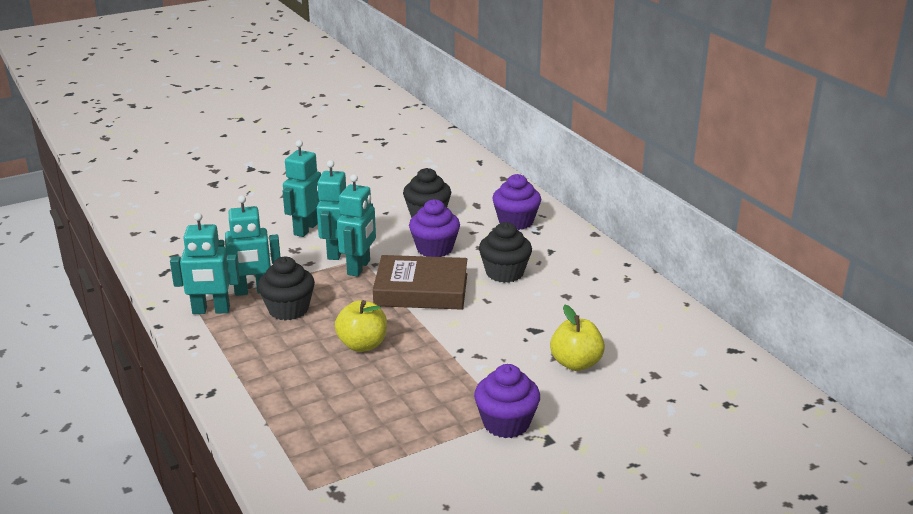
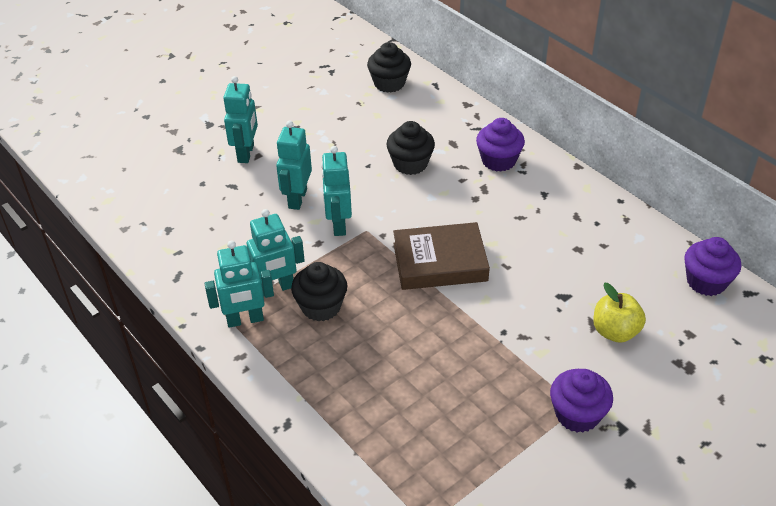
camera: 10 degrees left, 15 degrees up
(359, 267) = (369, 242): turquoise robot -> turquoise robot (246, 153)
(362, 345) = (409, 340): yellow apple -> none
(434, 248) = (433, 207): purple cupcake -> purple cupcake (706, 282)
(504, 273) = (511, 228): black cupcake -> black cupcake (389, 83)

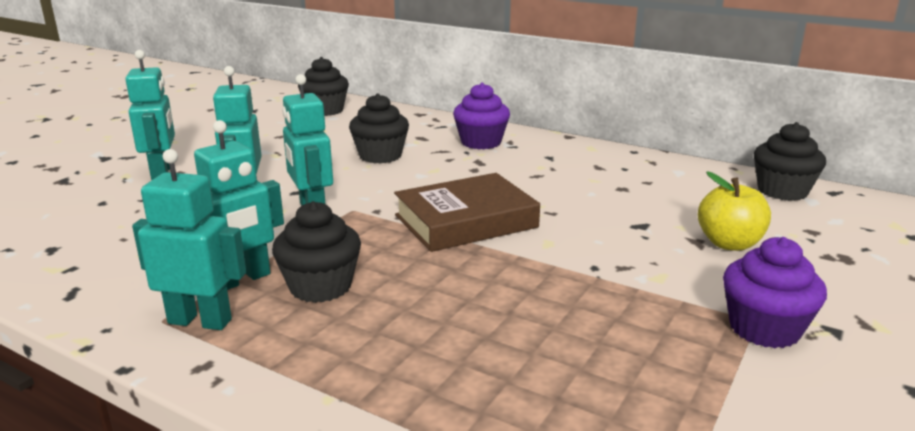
camera: 20 degrees left, 20 degrees down
(245, 320) = (200, 321): turquoise robot -> turquoise robot turned 135 degrees counterclockwise
(706, 282) = (782, 191): purple cupcake -> black cupcake

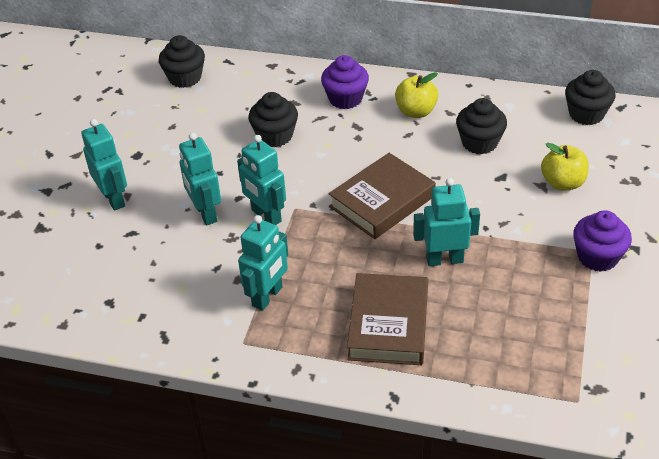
camera: 15 degrees left, 20 degrees up
(200, 321) = (268, 337): turquoise robot -> turquoise robot (444, 259)
(320, 286) = (322, 289): black cupcake -> black cupcake (479, 142)
(382, 342) = (388, 324): none -> brown book
(557, 161) = (416, 112): none -> yellow apple

